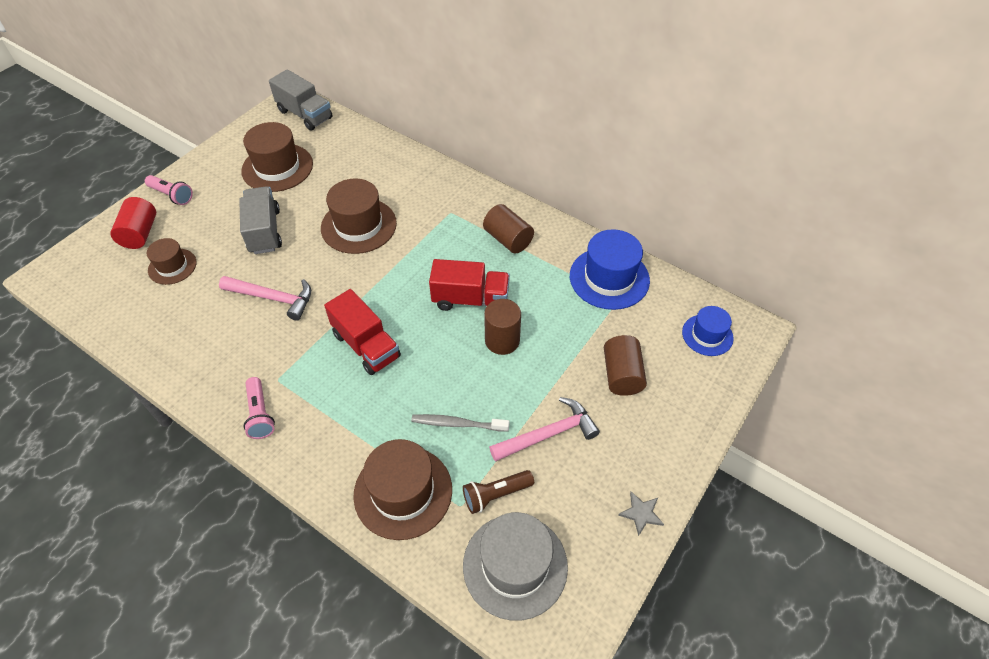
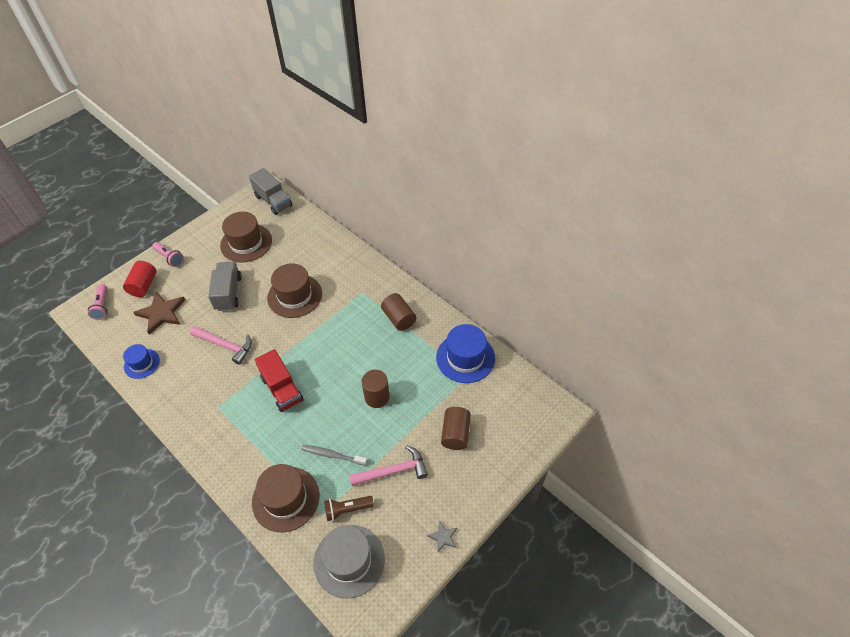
camera: 10 degrees right, 0 degrees up
(172, 266) = (161, 313): brown hat -> brown star
(260, 414) = (202, 430): pink flashlight -> pink flashlight (102, 306)
(470, 299) = (361, 363): red truck -> none
(707, 335) = (526, 411): blue hat -> blue hat (142, 363)

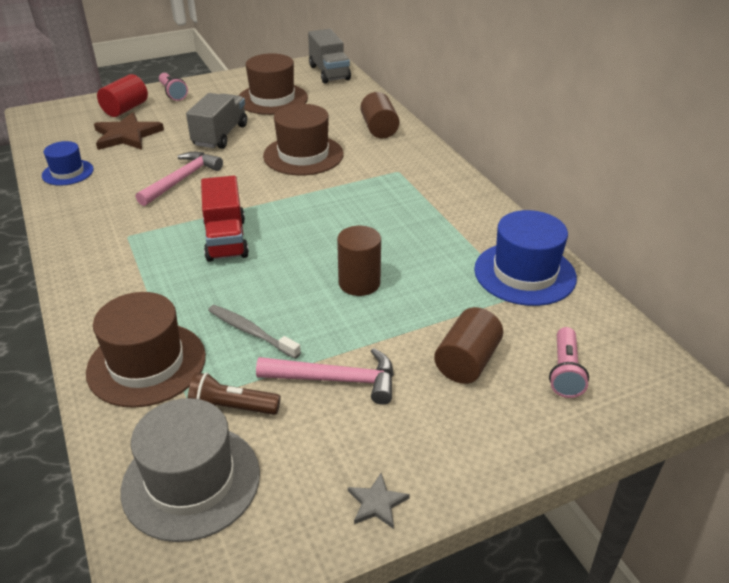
camera: 20 degrees right, 15 degrees down
(102, 306) = (65, 116): pink flashlight -> pink flashlight (565, 372)
(225, 345) = (181, 180): pink hammer -> pink hammer turned 105 degrees counterclockwise
(399, 318) = (438, 208): brown cylinder -> brown cylinder (379, 129)

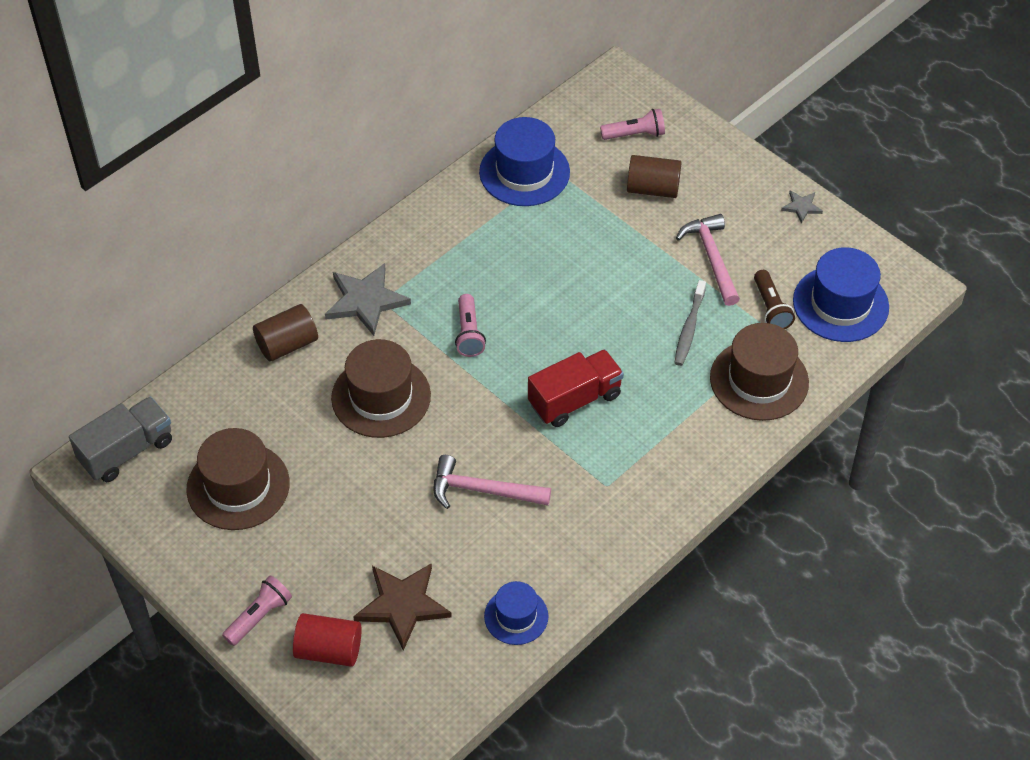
camera: 110 degrees left, 15 degrees up
(191, 481) = (840, 304): grey hat -> blue hat
(220, 135) = (364, 500): grey truck -> none
(337, 202) = (469, 333): none -> pink flashlight
(359, 283) = (591, 277): brown cylinder -> none
(402, 164) = (366, 301): none -> grey star

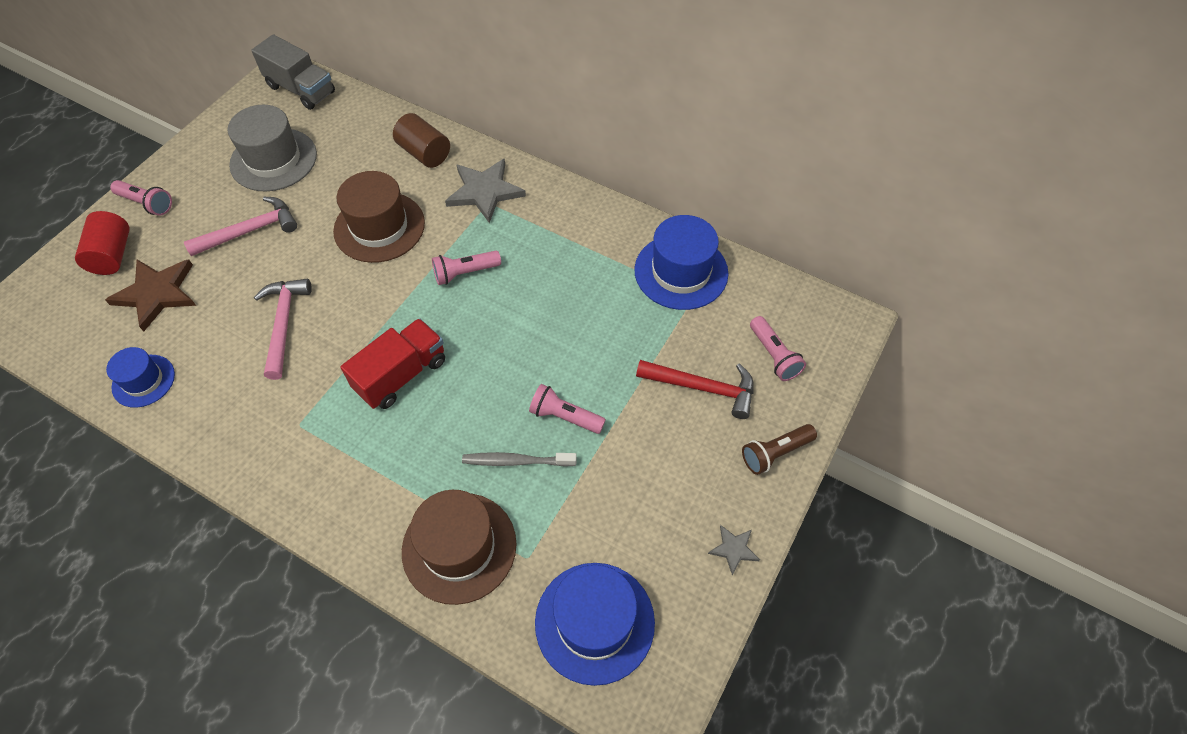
camera: 75 degrees right, 5 degrees up
(238, 486) = (273, 160): brown hat -> grey hat
(574, 399) = (401, 375): red truck -> red truck turned 90 degrees counterclockwise
(653, 189) = (702, 388): brown cylinder -> red hammer
(654, 287) = (564, 416): none -> pink flashlight
(711, 258) = (622, 465): pink hammer -> pink hammer (249, 231)
(771, 308) = (566, 541): brown flashlight -> brown flashlight (775, 453)

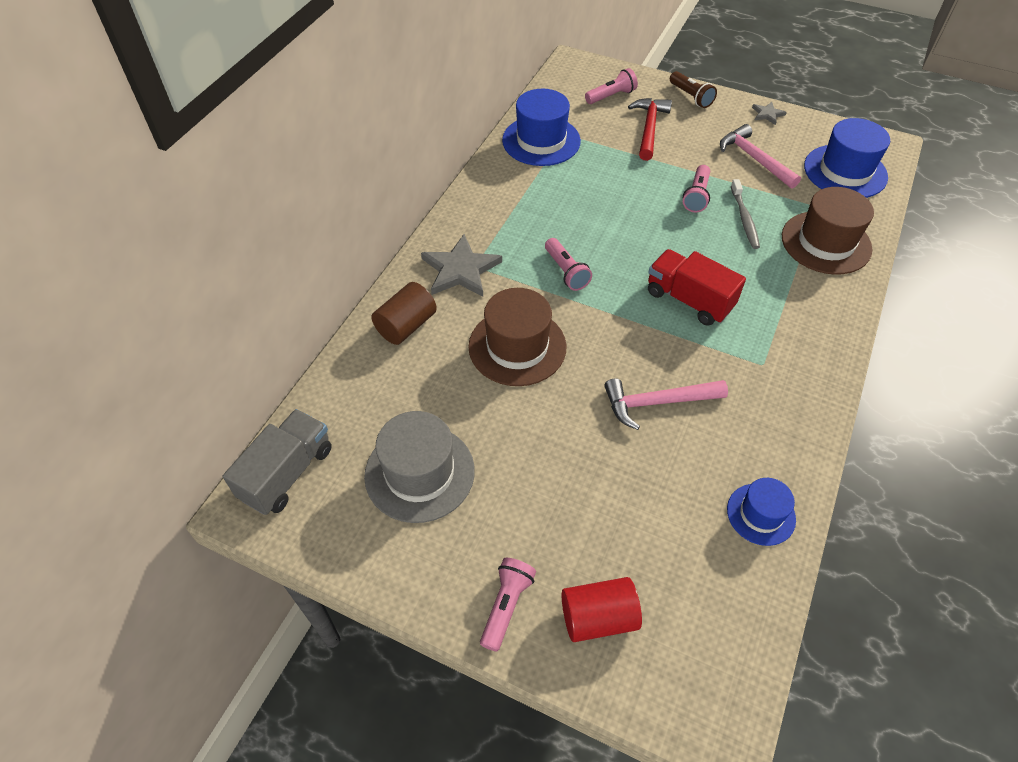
camera: 95 degrees left, 5 degrees down
(157, 294) = (646, 541): brown star -> none
(249, 231) = (538, 468): pink hammer -> pink hammer (754, 159)

